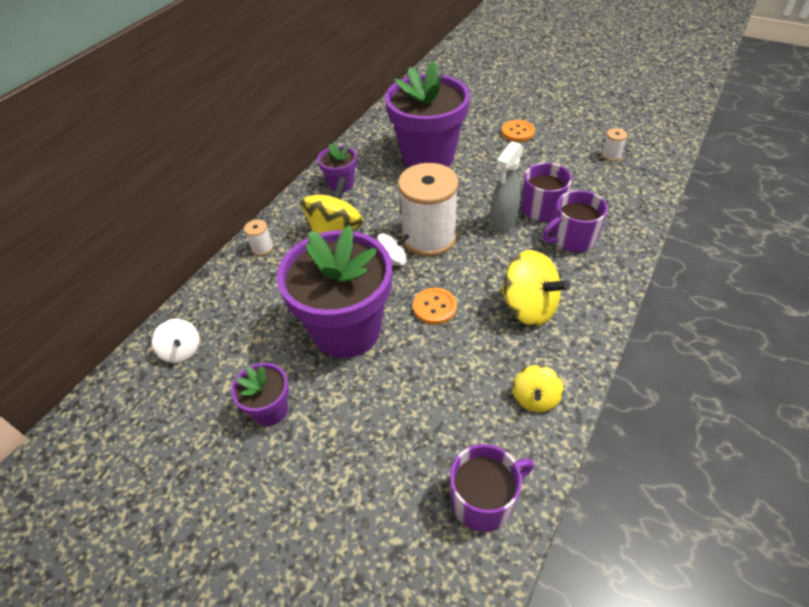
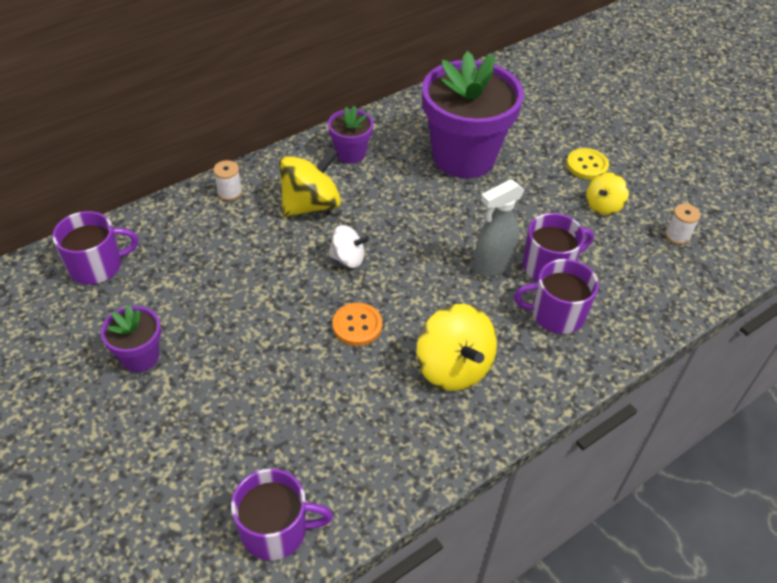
camera: 20 degrees right, 0 degrees up
(182, 351) = (97, 266): white spinning top -> purple mug
(347, 330) = (257, 311): purple flower pot -> none
(429, 237) = (402, 249): white spool -> none
(517, 132) = (587, 165): orange button -> yellow button
(535, 398) = (392, 461): yellow spinning top -> yellow spinning top (603, 206)

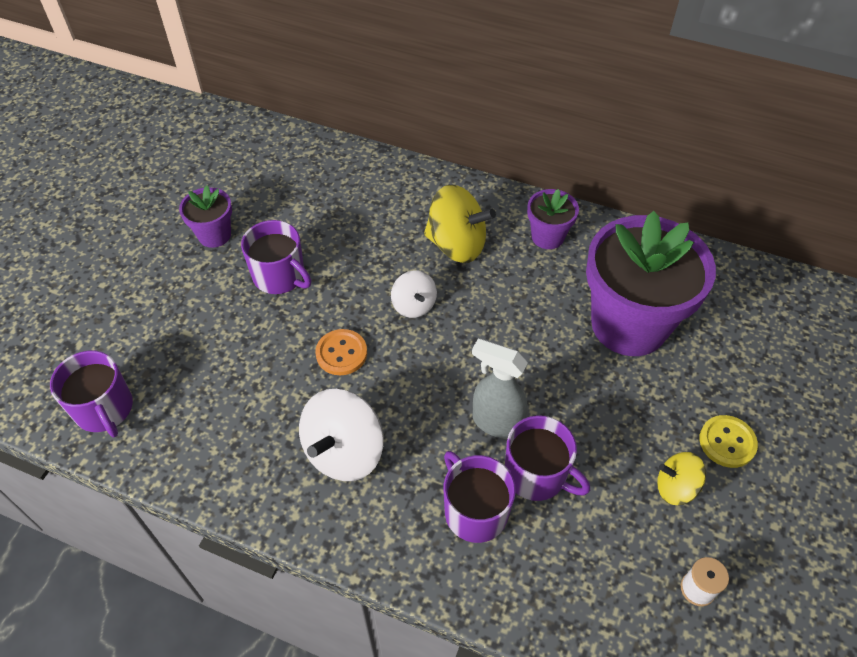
camera: 60 degrees right, 5 degrees up
(97, 266) = (283, 159): purple mug -> purple mug (280, 276)
(229, 192) = (424, 185): white spool -> none
(453, 367) = (344, 452): yellow spinning top -> white spinning top

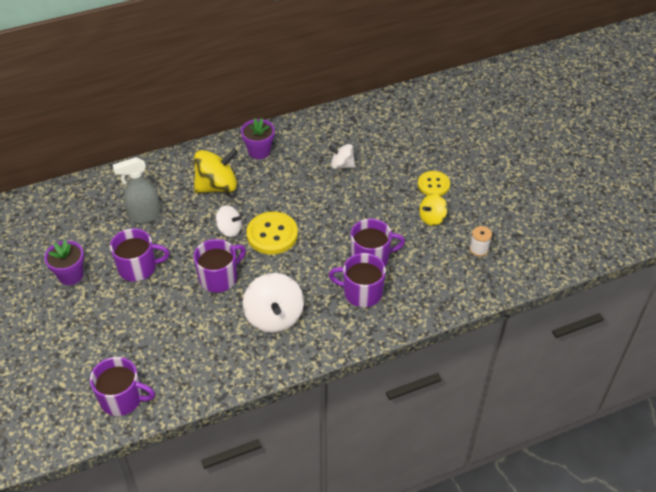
camera: 45 degrees left, 5 degrees down
(341, 353) = (219, 277): orange button -> purple mug
(452, 348) = (272, 234): none -> yellow button
(496, 422) = (329, 250): grey spray bottle -> grey spray bottle (144, 216)
(629, 324) = (342, 165): purple flower pot -> white spinning top

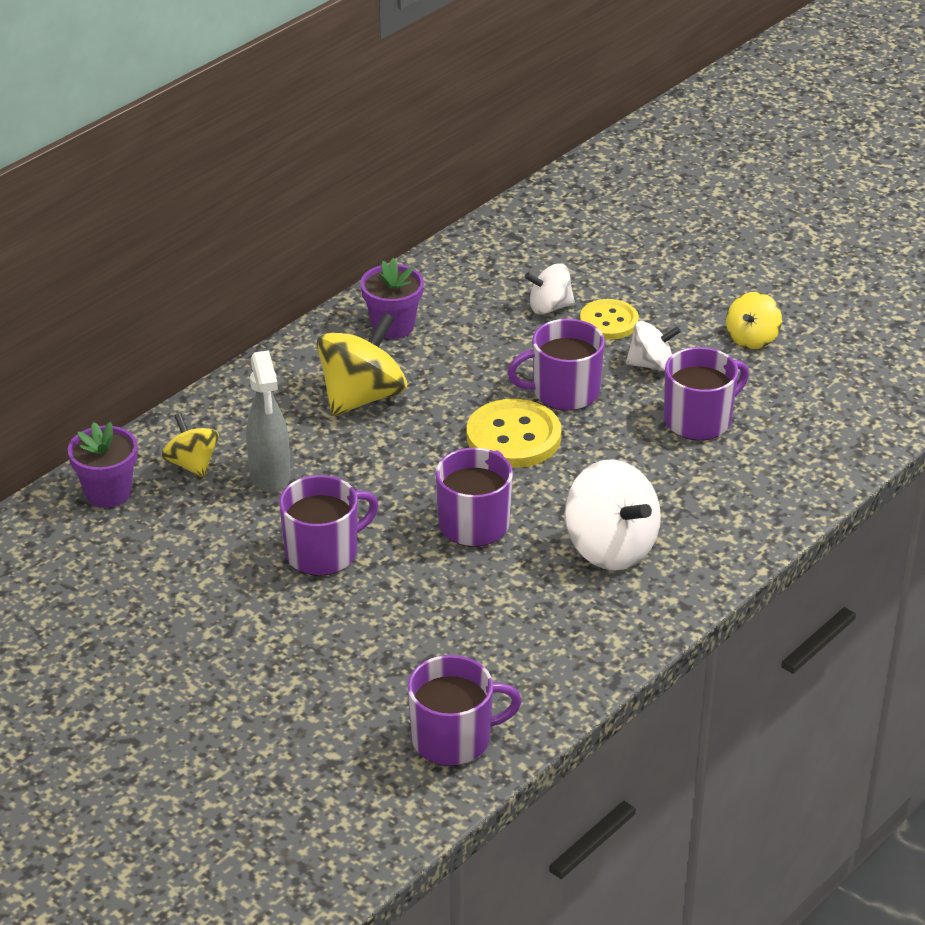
camera: 25 degrees left, 10 degrees down
(71, 275) = (212, 600): purple flower pot -> purple flower pot (108, 492)
(115, 196) = (192, 464): none -> yellow spinning top
(144, 216) = (270, 477): grey spray bottle -> grey spray bottle turned 60 degrees counterclockwise
(229, 229) = (435, 452): white spinning top -> white spinning top (651, 364)
(361, 292) = (722, 471): purple mug -> purple mug (564, 392)
(433, 185) = (718, 292): yellow button -> yellow button (609, 322)
(479, 249) = (855, 359): white spool -> none

